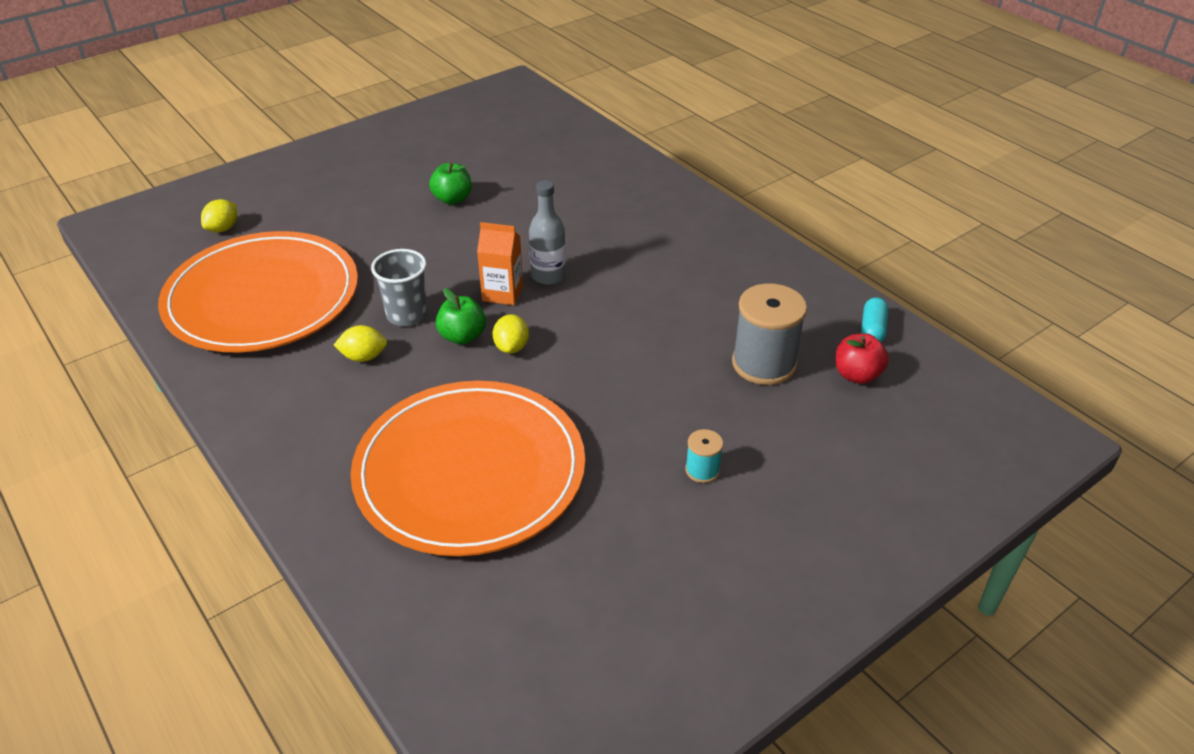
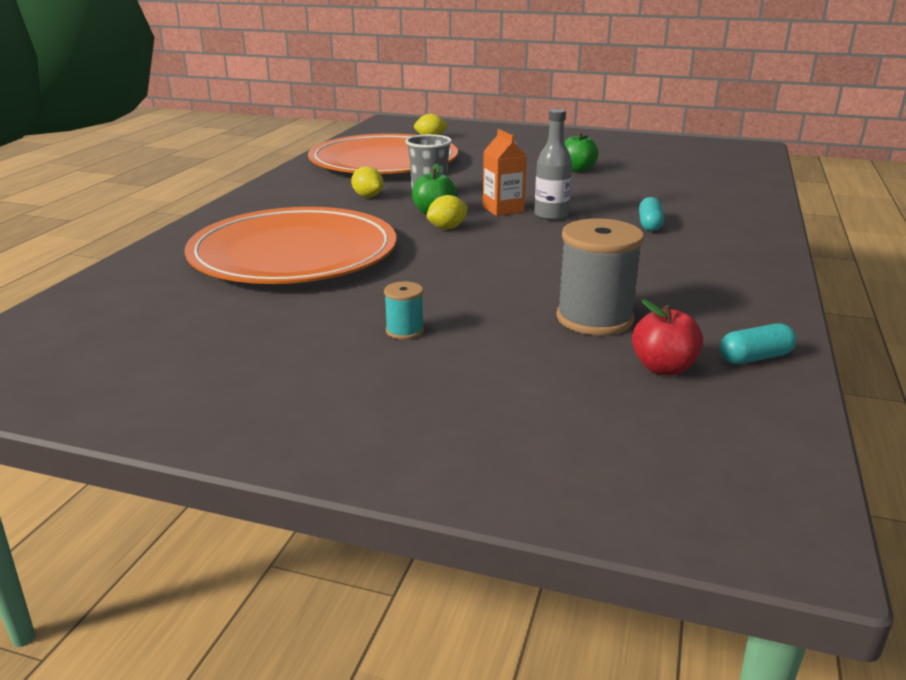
camera: 55 degrees right, 15 degrees down
(624, 239) = (649, 224): none -> turquoise capsule

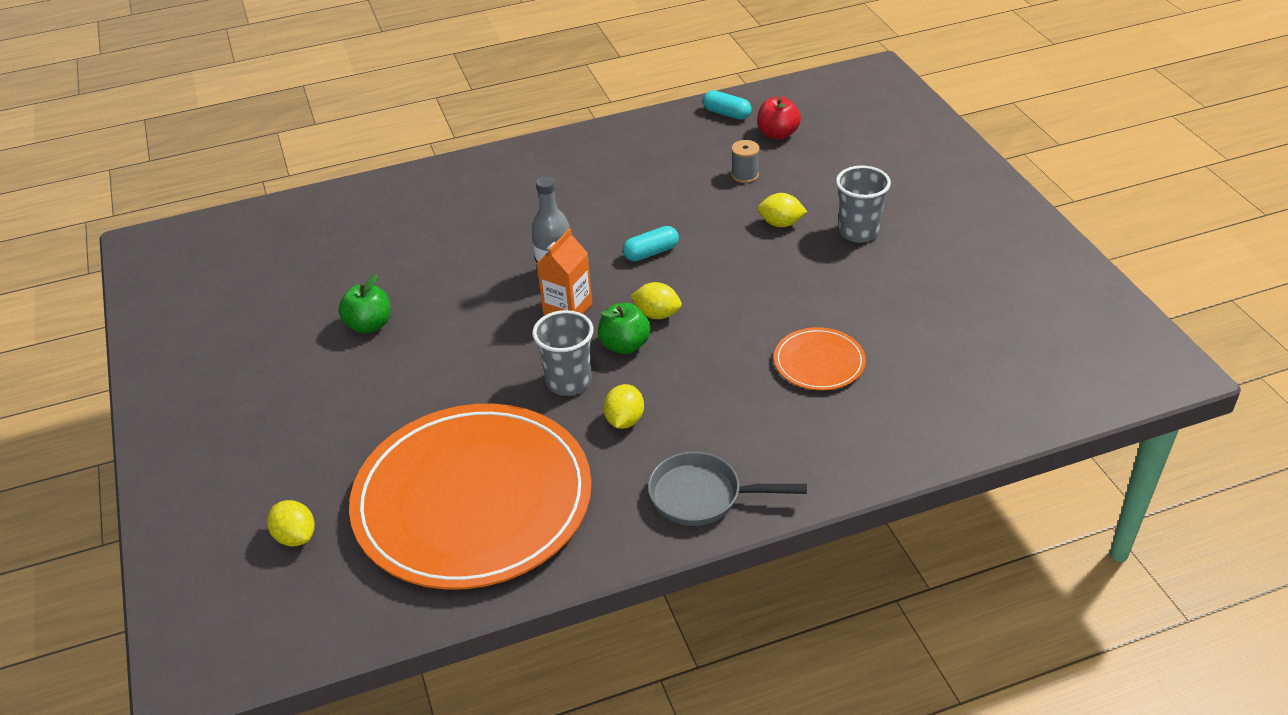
camera: 125 degrees left, 15 degrees up
(273, 196) = (702, 496): none -> grey pan
(294, 253) = (819, 362): orange plate -> orange plate, size x0.42
(404, 331) = (858, 232): turquoise spool -> grey cup
(481, 303) = (781, 224): none -> yellow lemon
(594, 318) = (745, 175): grey spool -> grey spool, size x0.48
(649, 224) = (524, 217): turquoise capsule -> turquoise capsule (651, 252)

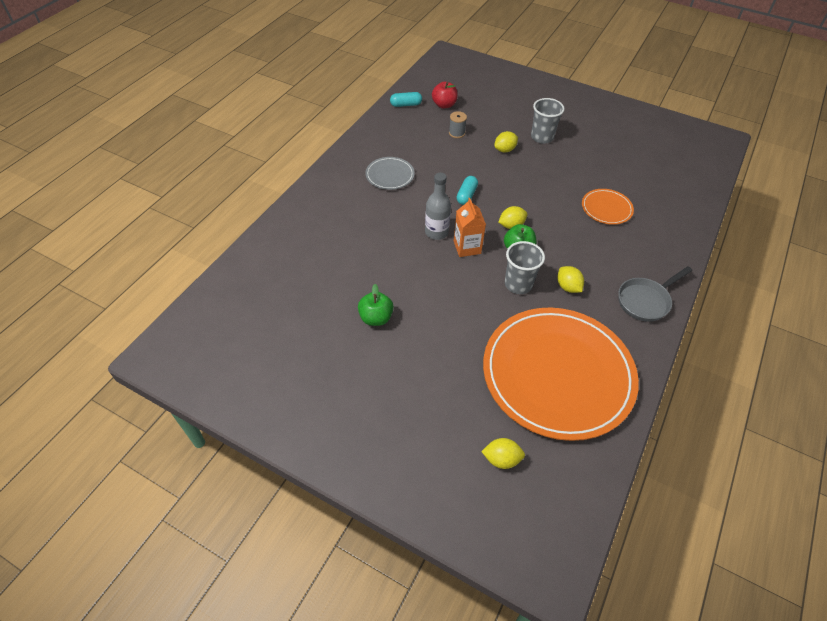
camera: 45 degrees left, 10 degrees up
(591, 186) = (390, 175): none -> grey plate

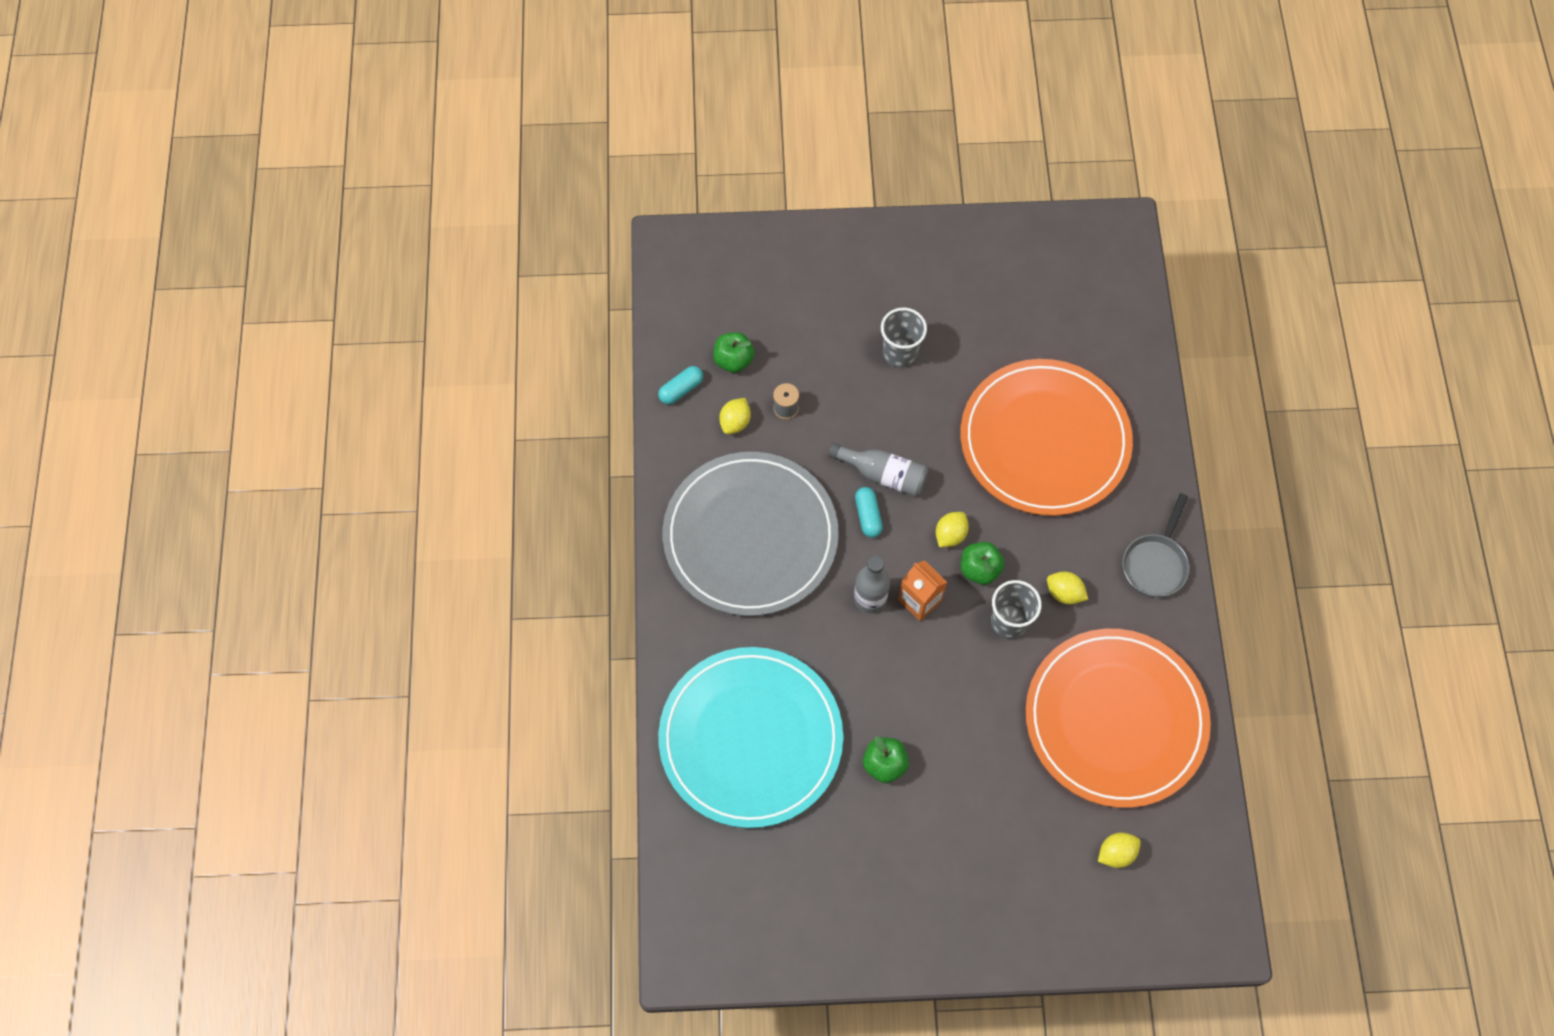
camera: 30 degrees left, 15 degrees up
(305, 264) = (751, 738): none -> turquoise plate
(390, 175) = (750, 536): grey plate -> grey plate, size x2.40
(444, 105) = (733, 360): red apple -> green apple
(491, 182) = (883, 474): none -> grey bottle
(505, 150) = (866, 405): yellow lemon -> yellow lemon (735, 422)
(606, 208) = (1044, 440): orange plate -> orange plate, size x2.40

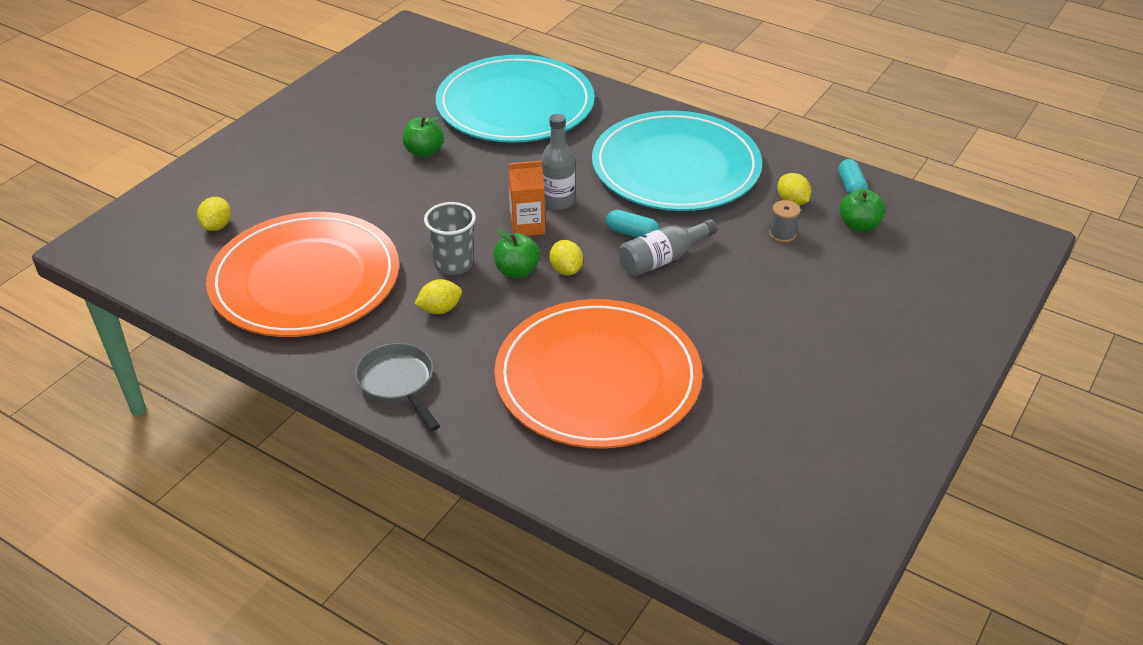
camera: 125 degrees right, 25 degrees down
(750, 536) = (676, 167): grey plate -> turquoise plate
(900, 353) = (783, 329): grey cup -> none

